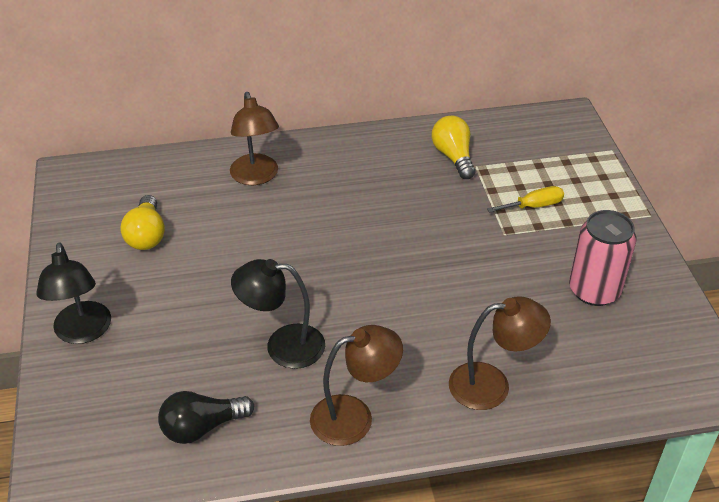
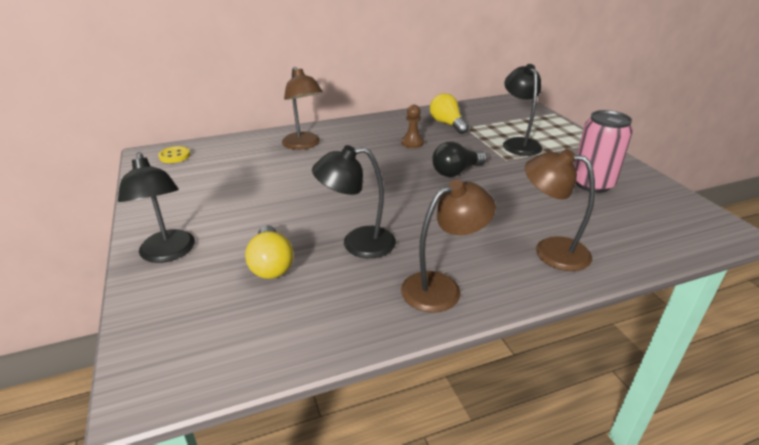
camera: 10 degrees left, 10 degrees down
(98, 179) = (174, 156): none -> yellow button
(146, 235) = (220, 184): yellow light bulb -> yellow light bulb (271, 264)
(202, 427) = (298, 314): black light bulb -> black light bulb (456, 172)
(394, 189) = (412, 143): none -> brown pawn
(492, 385) = (550, 250): brown lamp -> brown lamp turned 135 degrees counterclockwise
(533, 206) = (518, 143): yellow screwdriver -> black lamp

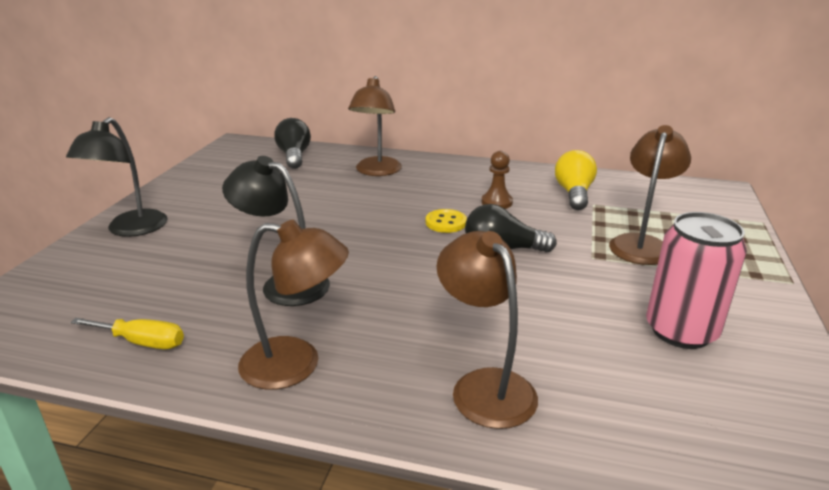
camera: 35 degrees right, 5 degrees down
(174, 156) = (253, 150): yellow button -> yellow button (446, 223)
(220, 151) = (294, 156): none -> black light bulb
(271, 264) = (186, 271): yellow light bulb -> none
(319, 324) = (142, 342): none -> yellow screwdriver
(518, 143) = (641, 244): black lamp -> brown lamp

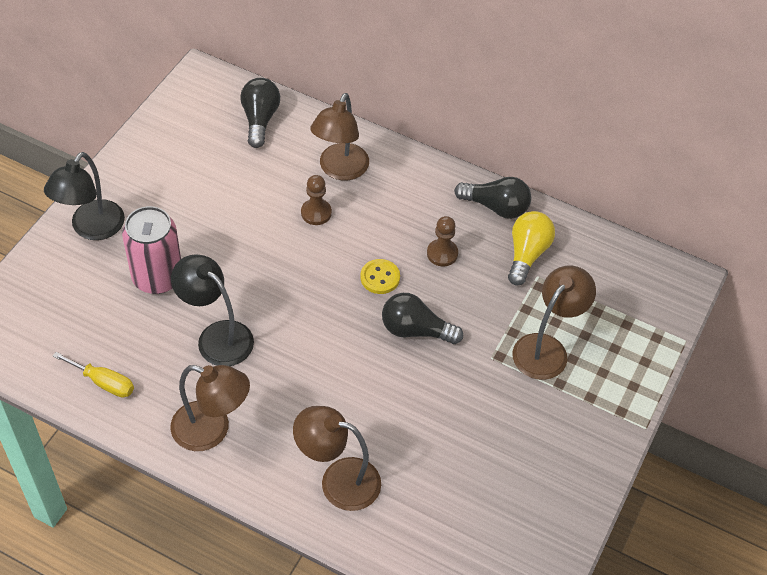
camera: 10 degrees right, 25 degrees up
(364, 195) = (316, 213): none -> brown pawn
(484, 386) = (338, 480): brown lamp -> brown lamp turned 60 degrees counterclockwise
(527, 174) = (496, 207): none -> black light bulb
(680, 331) = (511, 461): pink can -> pink can (157, 277)

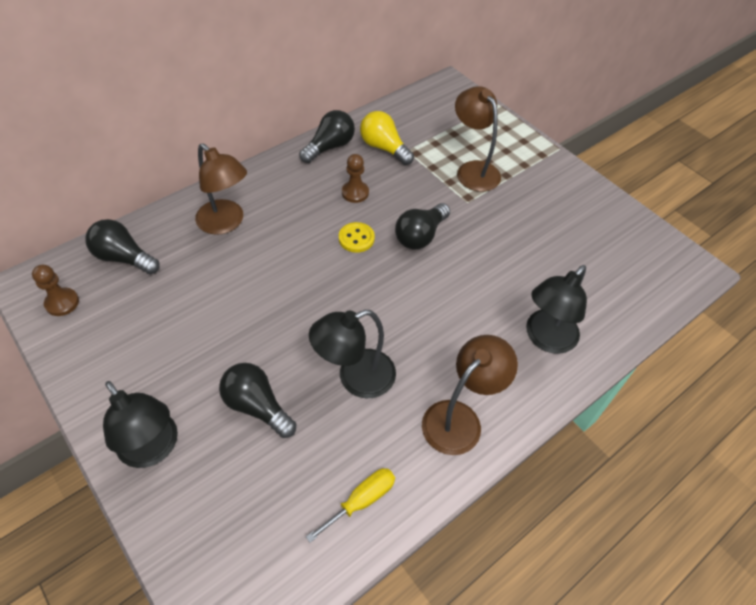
camera: 65 degrees left, 0 degrees up
(157, 277) = (257, 406): pink can -> black light bulb
(316, 213) = (261, 255): brown pawn -> brown pawn (62, 303)
(338, 480) = (545, 339): brown lamp -> black lamp

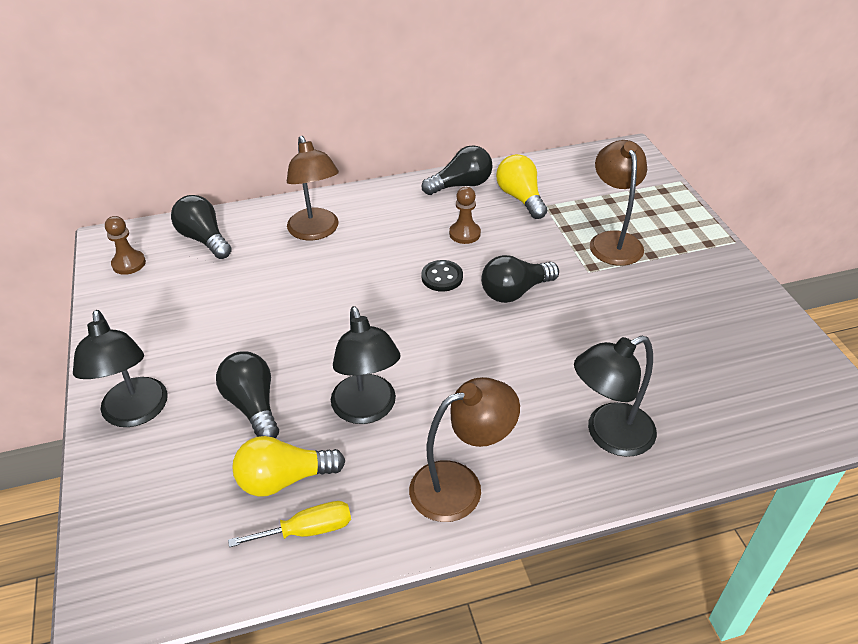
camera: 25 degrees right, 10 degrees down
(319, 463) = (284, 479): none -> yellow light bulb
(355, 378) = (367, 410): black lamp -> black lamp turned 105 degrees counterclockwise
(356, 238) = (442, 277): yellow button -> black button

